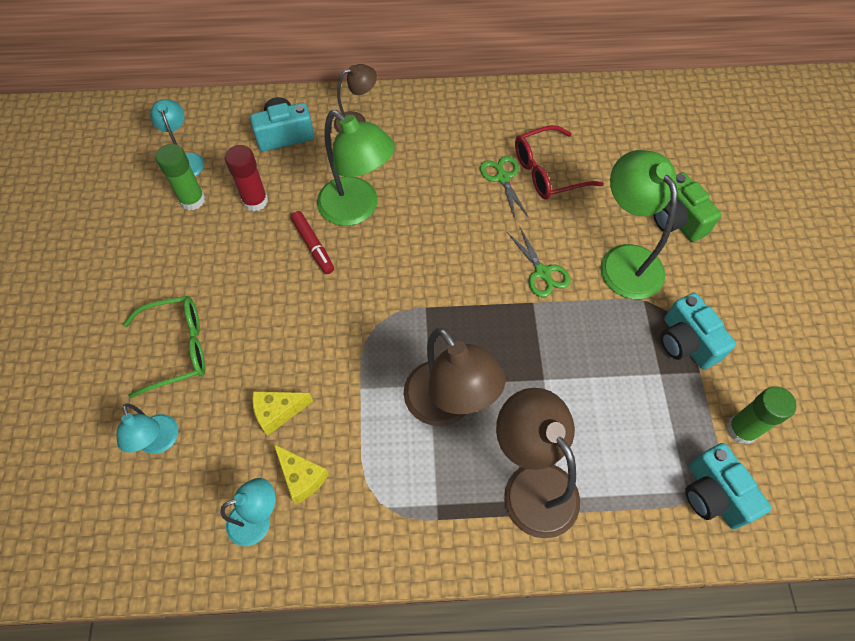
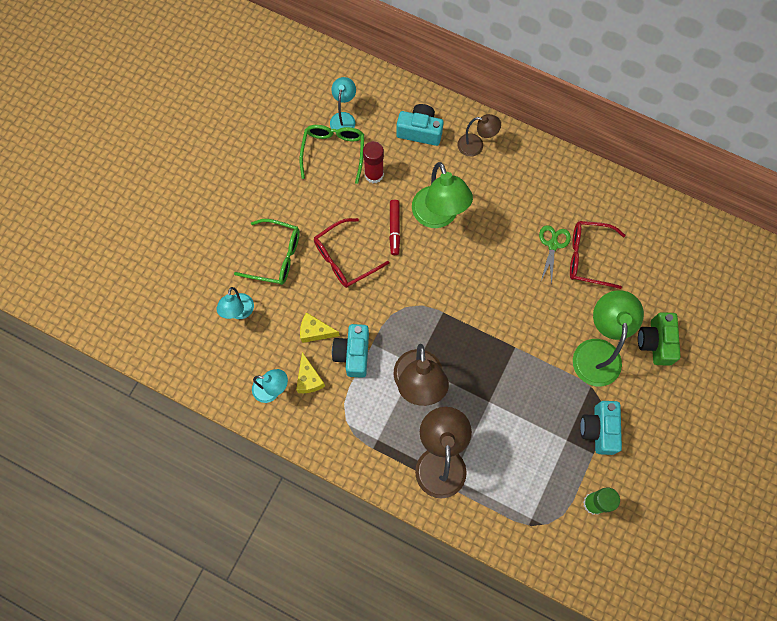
camera: 30 degrees right, 10 degrees up
(192, 200) = (333, 152): green glue stick -> green glasses
(270, 307) = (345, 258): none -> red glasses
(542, 272) = (535, 329): green scissors -> none
(713, 494) = (547, 529): turquoise camera -> turquoise camera (353, 354)

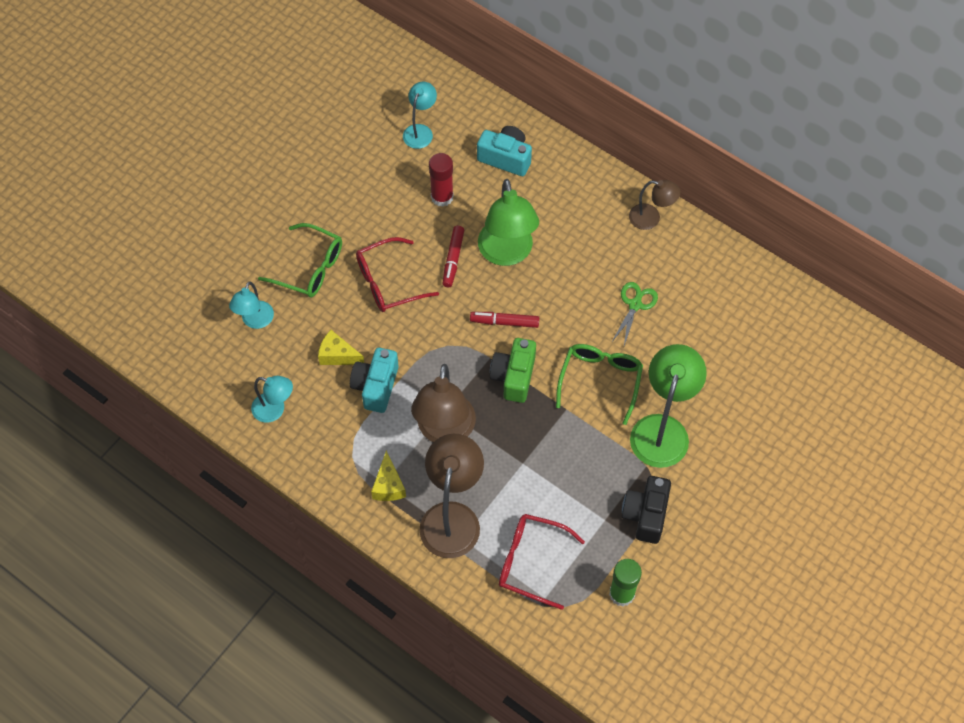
camera: 10 degrees right, 10 degrees down
(309, 379) = (319, 405): yellow cheese -> yellow cheese (388, 485)
(333, 152) = (400, 166): green glasses -> green glasses (600, 381)
(448, 278) = (504, 322): none -> red marker
(476, 146) = (568, 183): brown lamp -> brown lamp (651, 218)
(588, 257) = (674, 324): red glasses -> red glasses (532, 562)
(599, 429) = (645, 514): turquoise camera -> black camera
(655, 342) = (734, 430): green camera -> green camera (514, 376)

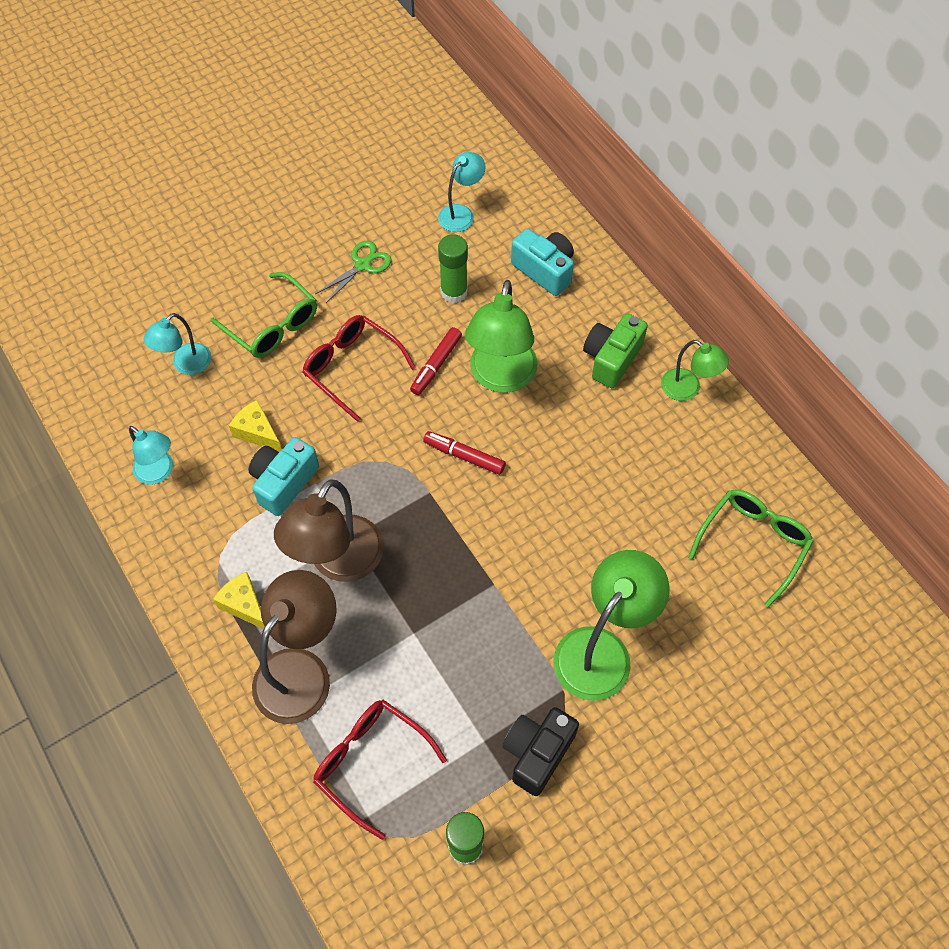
camera: 20 degrees right, 0 degrees up
(388, 485) = (245, 605): yellow cheese -> yellow cheese turned 120 degrees clockwise
(389, 282) = (352, 368): red glasses -> red glasses turned 45 degrees clockwise
(442, 197) = (454, 292): red glue stick -> green glue stick
(514, 376) = (447, 524): green camera -> green camera (611, 358)
(600, 381) = (548, 564): green glasses -> green glasses (752, 543)
(635, 305) = (628, 485): green scissors -> green scissors (362, 265)
(651, 218) = (687, 389): brown lamp -> green lamp

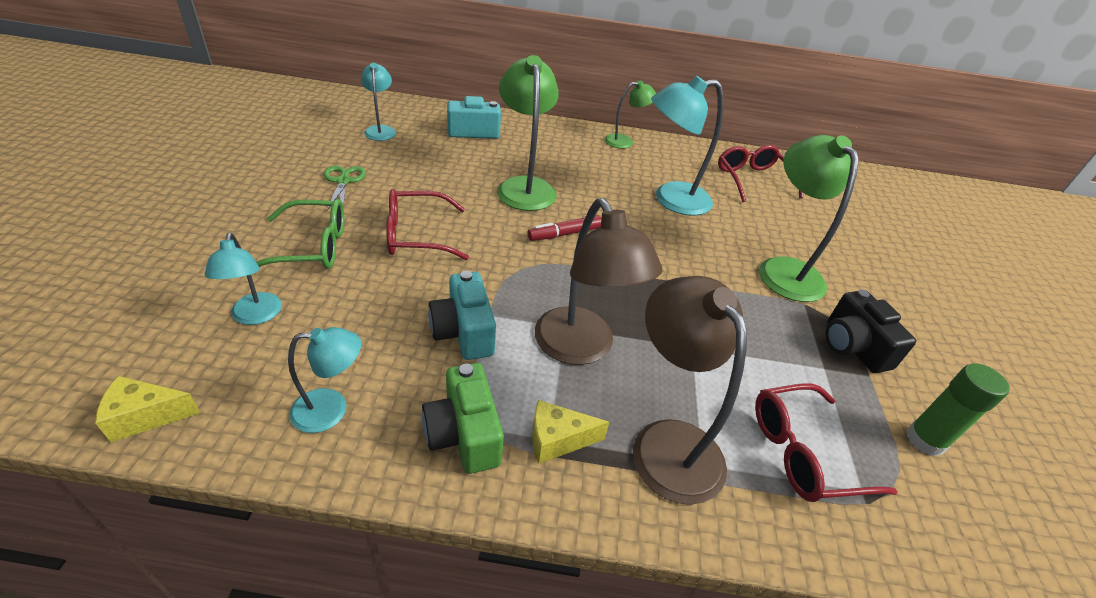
camera: 55 degrees left, 20 degrees down
(258, 432) = (394, 317): yellow cheese -> yellow cheese (146, 416)
(436, 365) = (475, 202): red marker -> none
(454, 292) = (432, 164): green glue stick -> none
(501, 377) = (525, 186): green lamp -> green lamp turned 150 degrees counterclockwise
(611, 358) = (569, 148): green camera -> green camera (464, 434)
(618, 496) = (671, 199): none -> turquoise lamp
(752, 543) = (753, 180): green glasses -> red glasses

